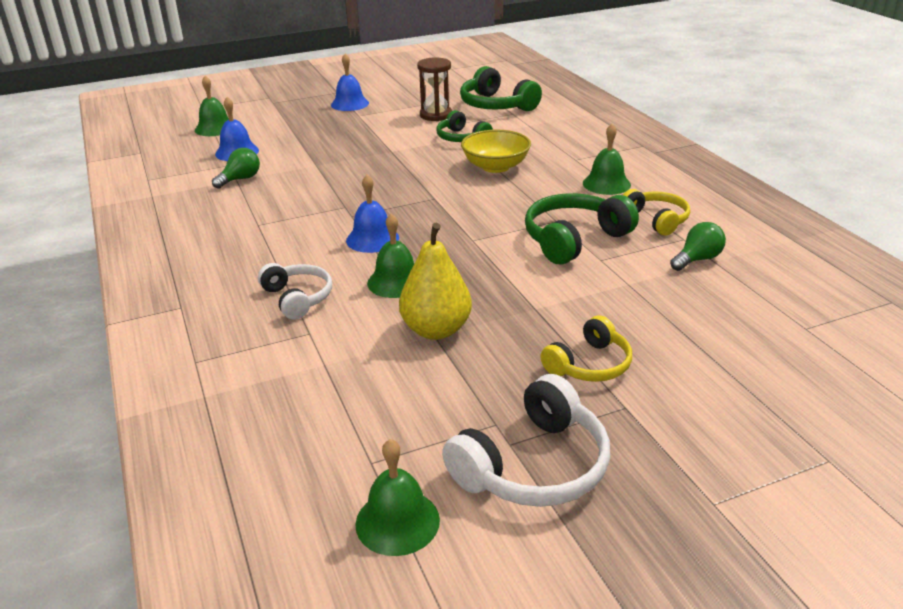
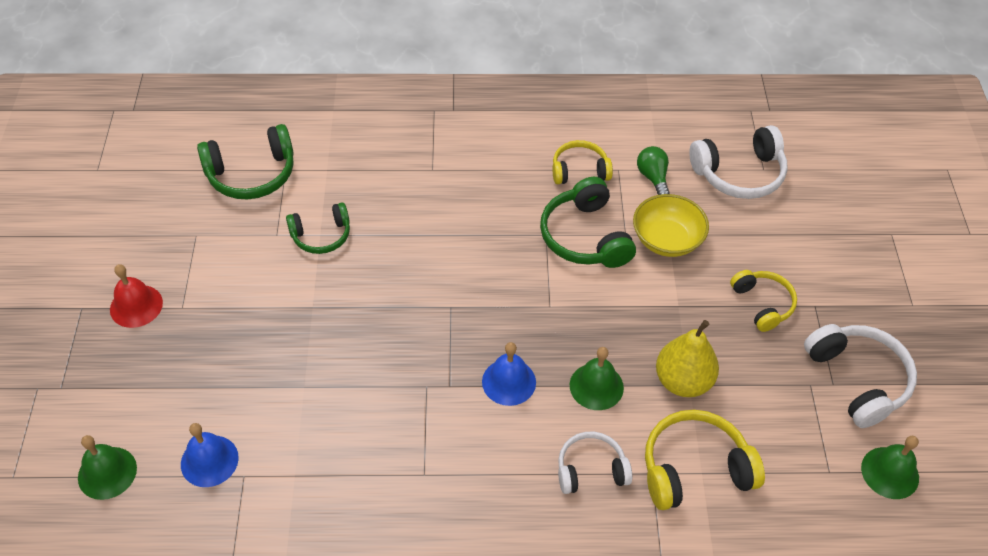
camera: 70 degrees left, 20 degrees up
(240, 179) = (296, 471): green light bulb -> none
(327, 358) = (694, 468): none -> yellow headphones
(350, 104) = (136, 306): blue bell -> red bell
(436, 115) = (239, 235): brown hourglass -> none
(495, 167) = (410, 234): yellow bowl -> yellow bowl (667, 240)
(606, 184) = (496, 171): green bell -> none
(774, 312) = (739, 174): none -> white headphones

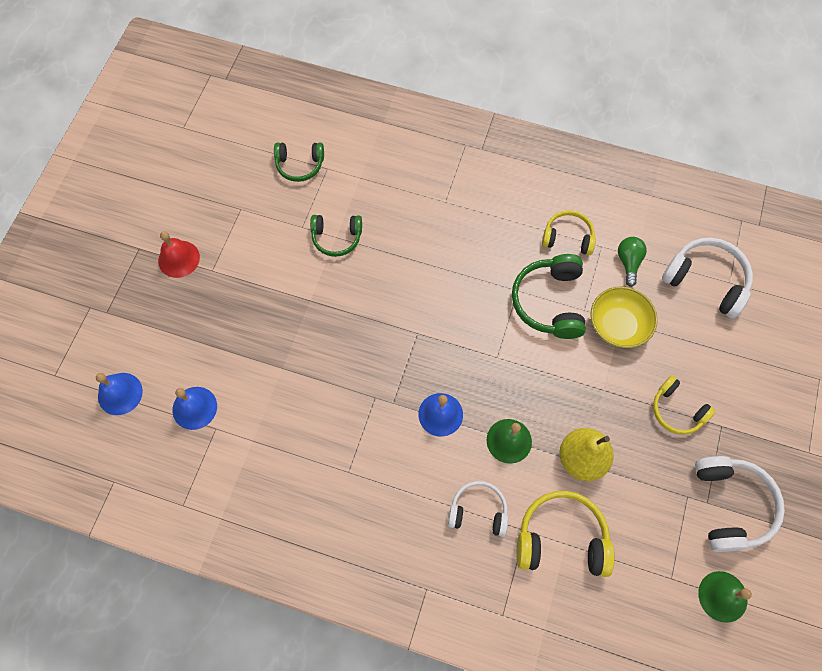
camera: 20 degrees right, 15 degrees up
(107, 472) = (120, 393): green bell -> blue bell
(252, 174) = (300, 165): green headphones -> green headphones, size x0.64
(739, 174) = (706, 281): white headphones -> white headphones turned 150 degrees counterclockwise
(763, 304) = (677, 410): yellow headphones -> yellow headphones turned 135 degrees clockwise

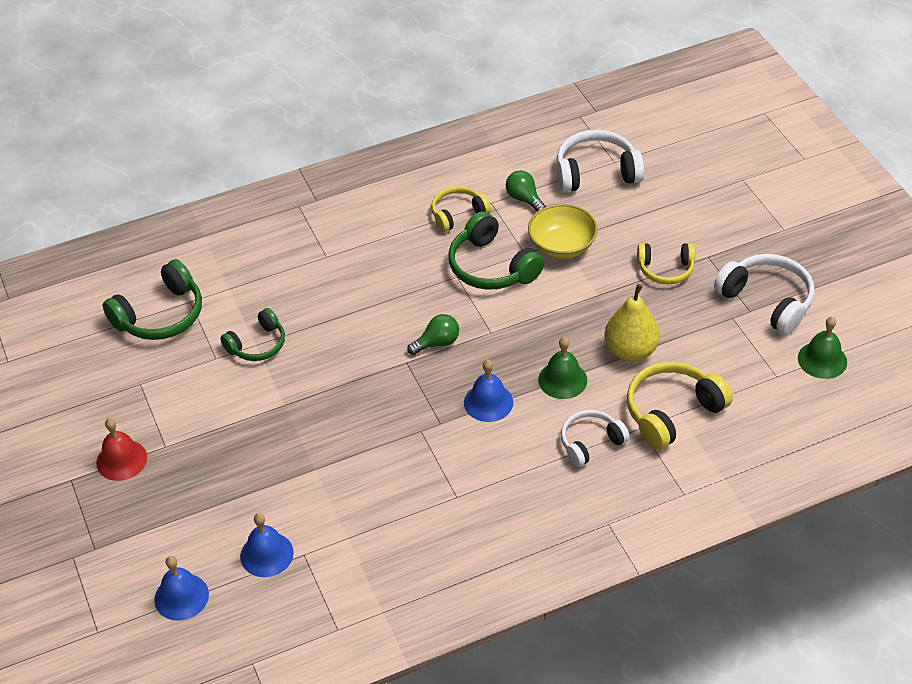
camera: 40 degrees left, 20 degrees down
(300, 165) = (161, 315): green headphones -> green headphones, size x1.56
(452, 335) = (437, 343): none -> green light bulb

